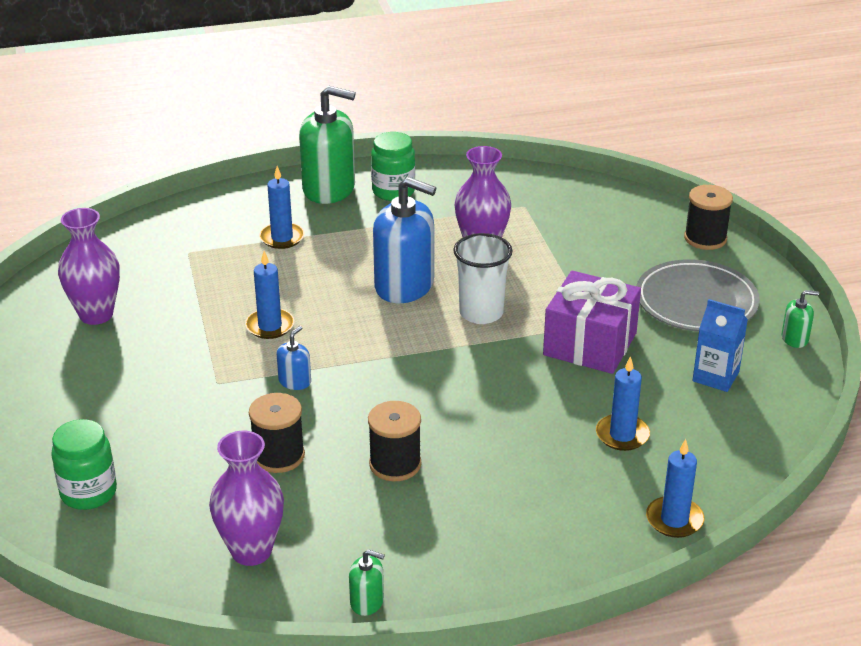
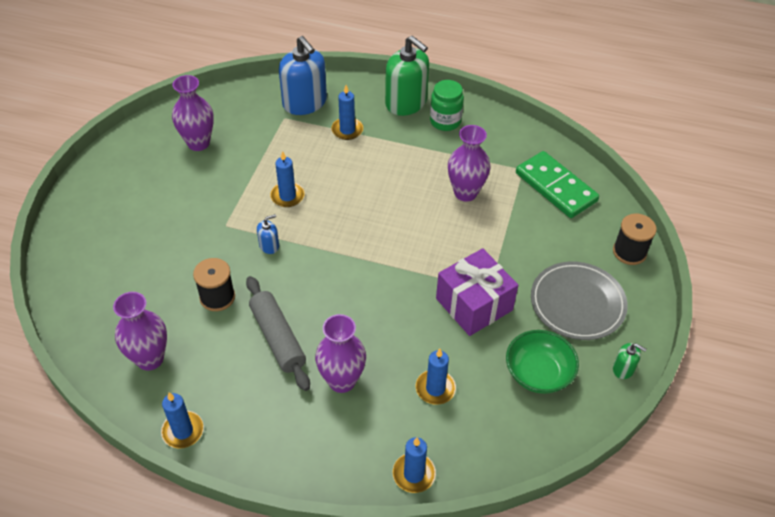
camera: 30 degrees right, 15 degrees up
(88, 493) = (99, 271): green jar -> none
(367, 601) = (183, 431): green soap dispenser -> blue candle
(395, 464) = (277, 338): black spool -> grey rolling pin
(404, 285) = (392, 201): blue soap dispenser -> blue soap dispenser (304, 103)
(481, 313) = (423, 245): white cup -> none
(511, 472) = (342, 381): none -> purple vase
(575, 209) = (556, 187): none -> green domino
(715, 376) = (538, 373): blue carton -> green bowl

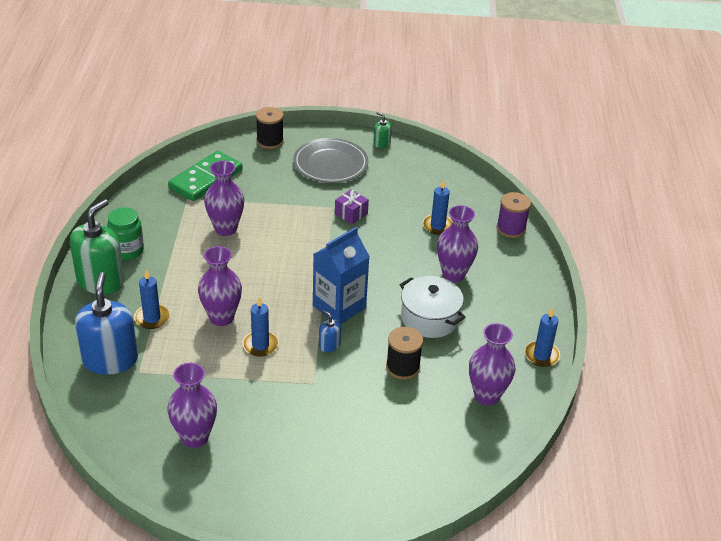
camera: 105 degrees left, 10 degrees down
(277, 338) = (429, 318): grey rolling pin -> white pot
(304, 103) = (110, 359): blue soap dispenser -> blue soap dispenser turned 45 degrees counterclockwise
(320, 263) = (339, 307): none -> blue carton
(333, 174) = (221, 317): none -> purple vase
(414, 474) = (511, 228): blue candle -> purple spool
(474, 304) = (351, 214): purple gift -> purple gift, size x0.52
(538, 373) = (402, 179): green bowl -> none
(623, 369) = (381, 143): green soap dispenser -> green soap dispenser turned 60 degrees counterclockwise

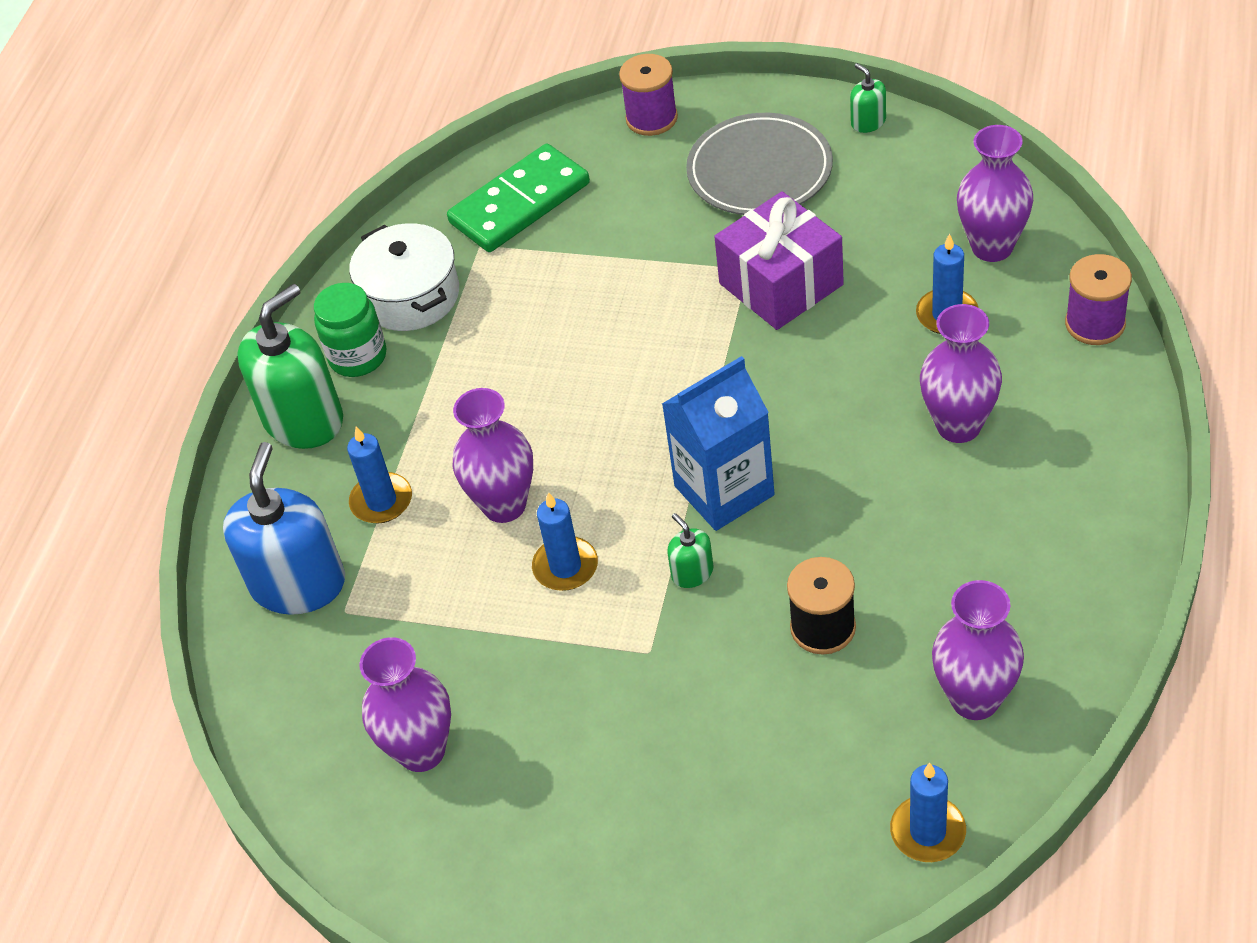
camera: 20 degrees right, 10 degrees up
(225, 229) = (540, 314): purple vase -> purple vase (992, 247)
(270, 141) = (651, 118): black spool -> purple spool
(329, 345) = (692, 573): blue soap dispenser -> green soap dispenser
(351, 214) = (781, 284): purple gift -> purple gift, size x1.94
(429, 318) = (894, 523): white pot -> white pot (411, 296)
(541, 355) = (1102, 616): blue candle -> blue candle (927, 831)

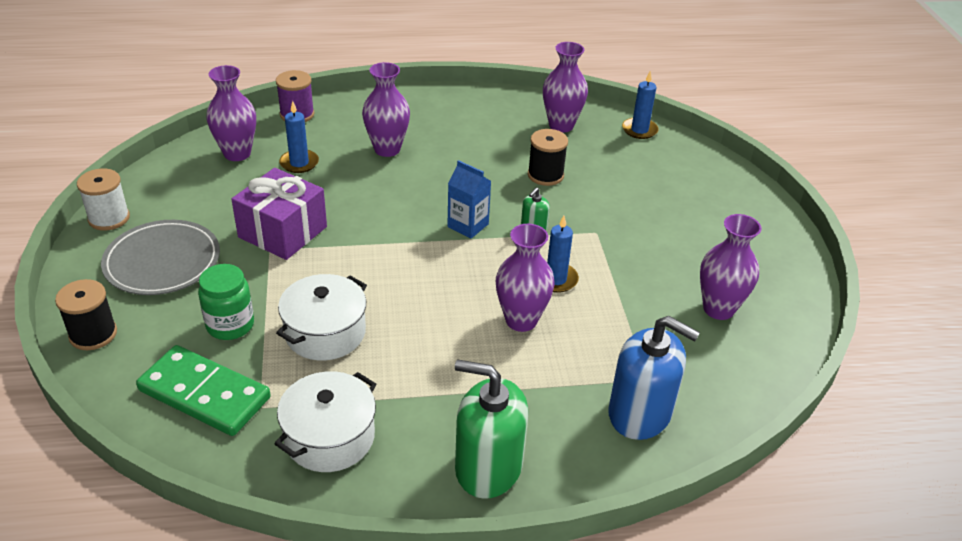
camera: 120 degrees left, 10 degrees down
(298, 584) = (640, 413): blue soap dispenser -> blue soap dispenser turned 135 degrees counterclockwise
(358, 357) = (408, 452): green jar -> green jar (230, 325)
(381, 501) = (546, 388): blue candle -> none
(569, 308) = (325, 332): none -> white pot
(651, 118) = (93, 334): purple spool -> black spool
(724, 490) = (468, 225): blue carton -> blue carton, size x0.64
(868, 122) = (109, 218): green soap dispenser -> white spool

